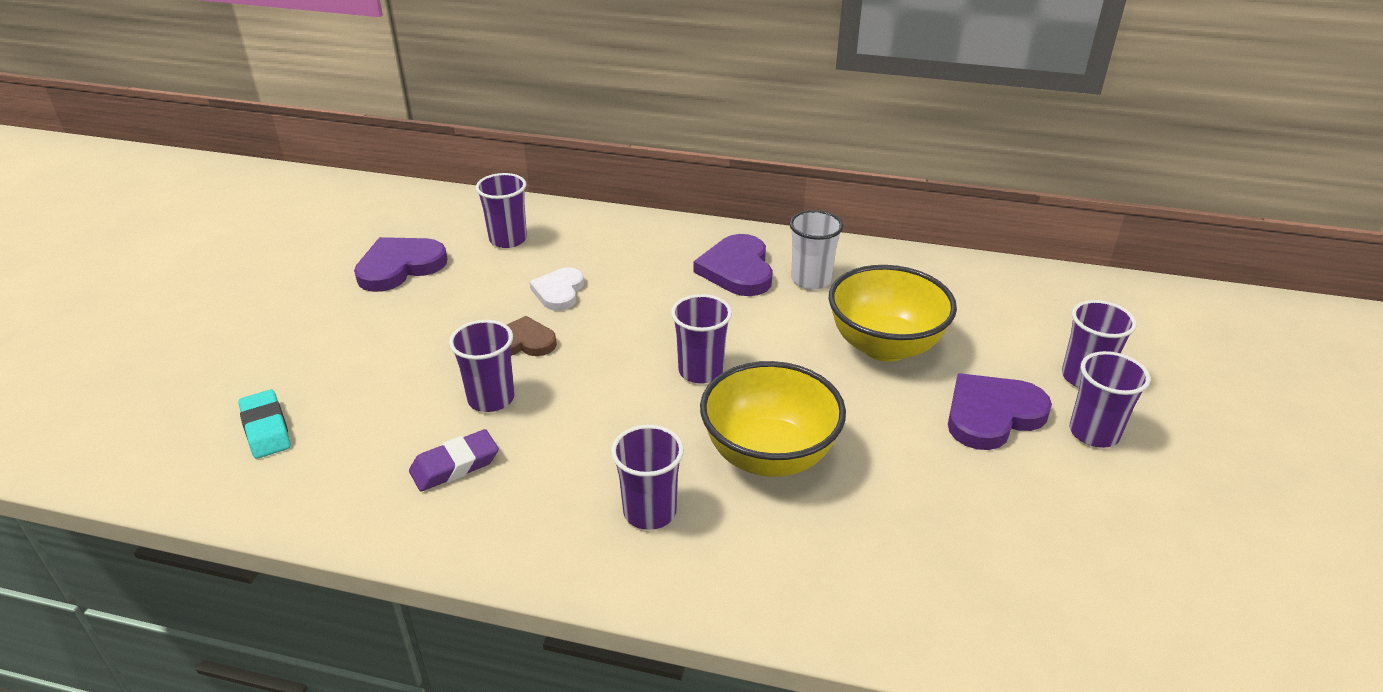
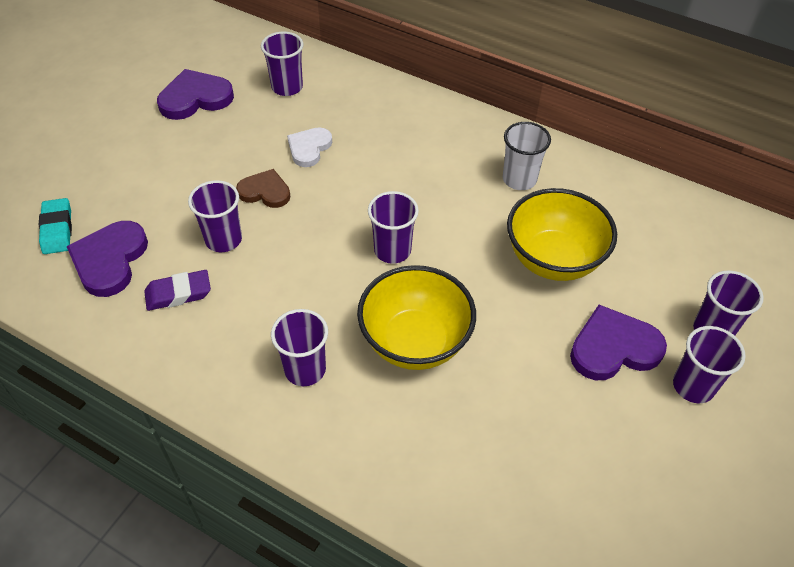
camera: 15 degrees right, 15 degrees up
(737, 270) = (461, 156): purple heart -> purple heart (110, 260)

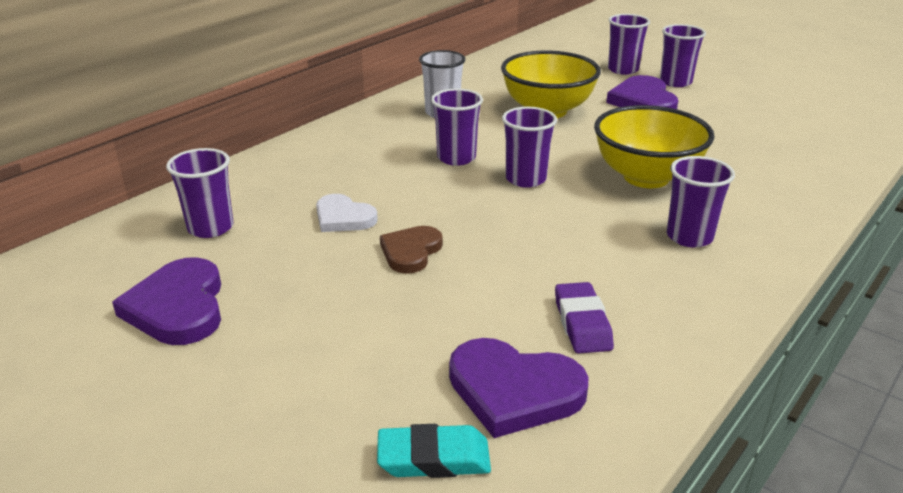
camera: 80 degrees left, 20 degrees down
(223, 239) = (490, 285): purple cup -> purple cup (456, 158)

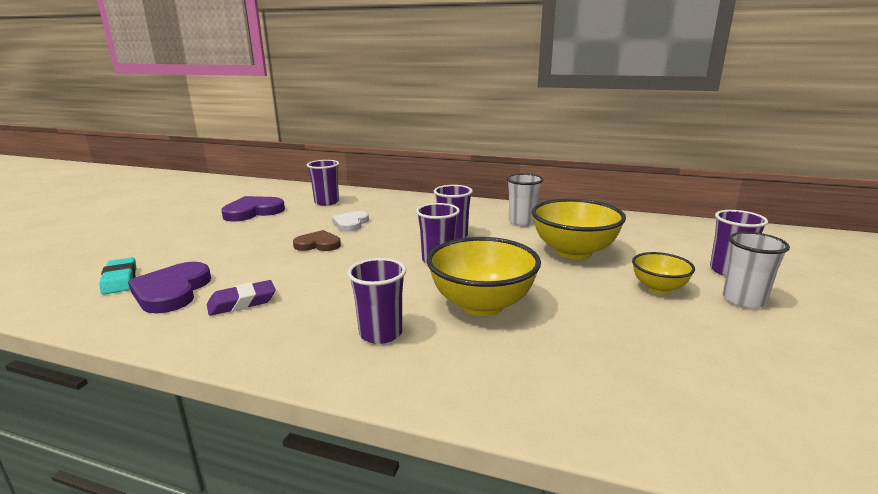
camera: 70 degrees right, 10 degrees down
(643, 101) = (658, 288): purple heart -> yellow bowl
(675, 82) = (743, 300): purple cup -> white cup

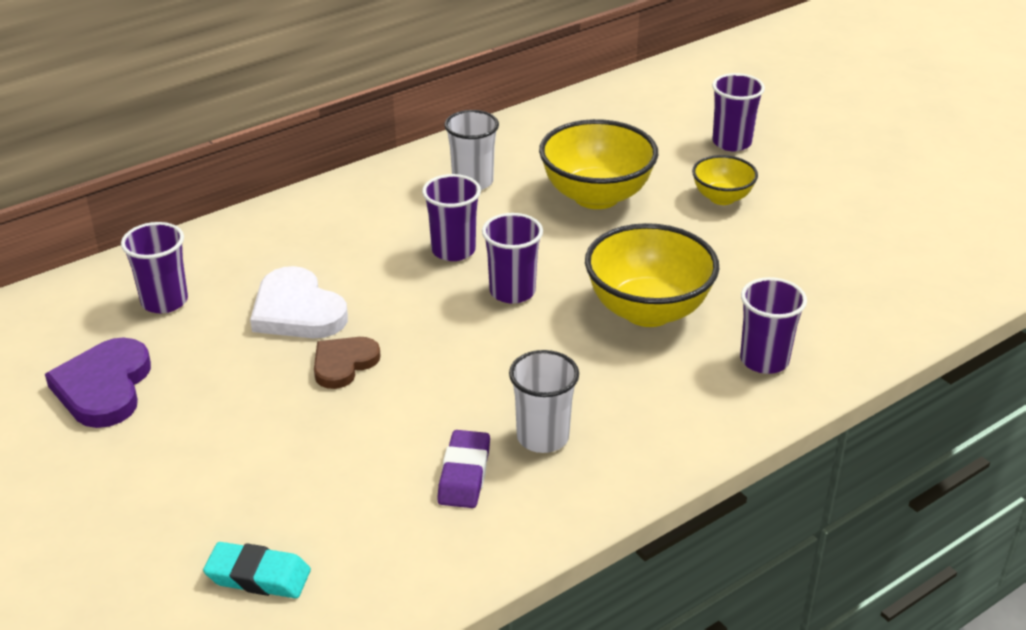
camera: 55 degrees left, 15 degrees up
(172, 291) = (360, 529): purple heart -> none
(351, 223) = (297, 311): white heart -> white heart, size x1.52
(380, 333) = (641, 396): purple cup -> purple cup (764, 360)
(743, 300) = (784, 172): white cup -> white cup (542, 437)

